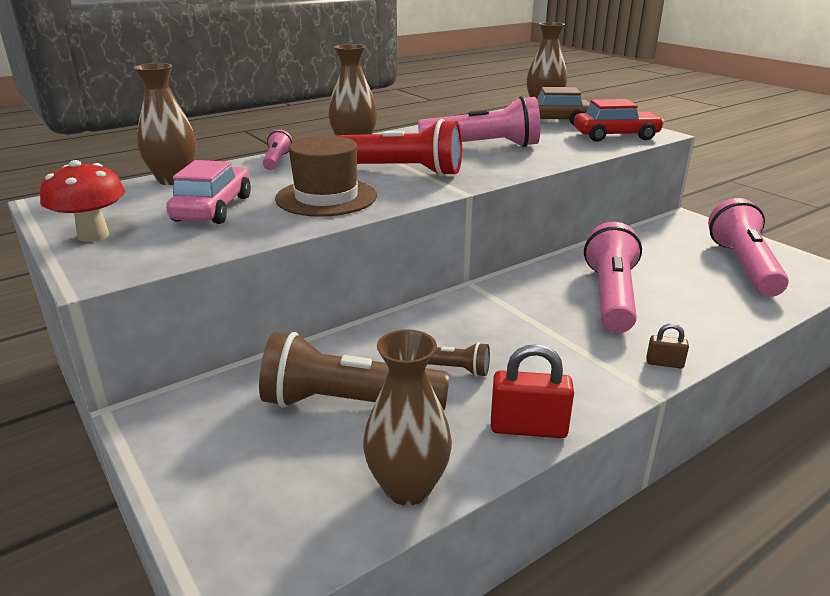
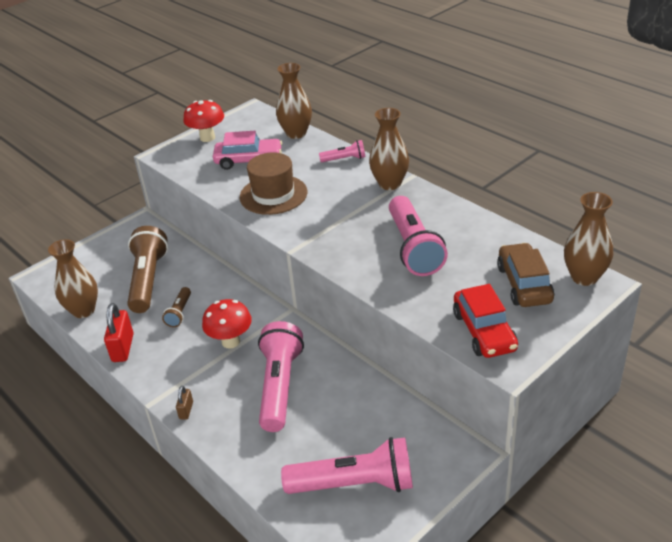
camera: 85 degrees right, 10 degrees up
(400, 171) = (334, 215): red flashlight -> none
(526, 326) = (231, 341): none -> red mushroom
(611, 296) = (280, 386): pink flashlight -> pink flashlight turned 90 degrees counterclockwise

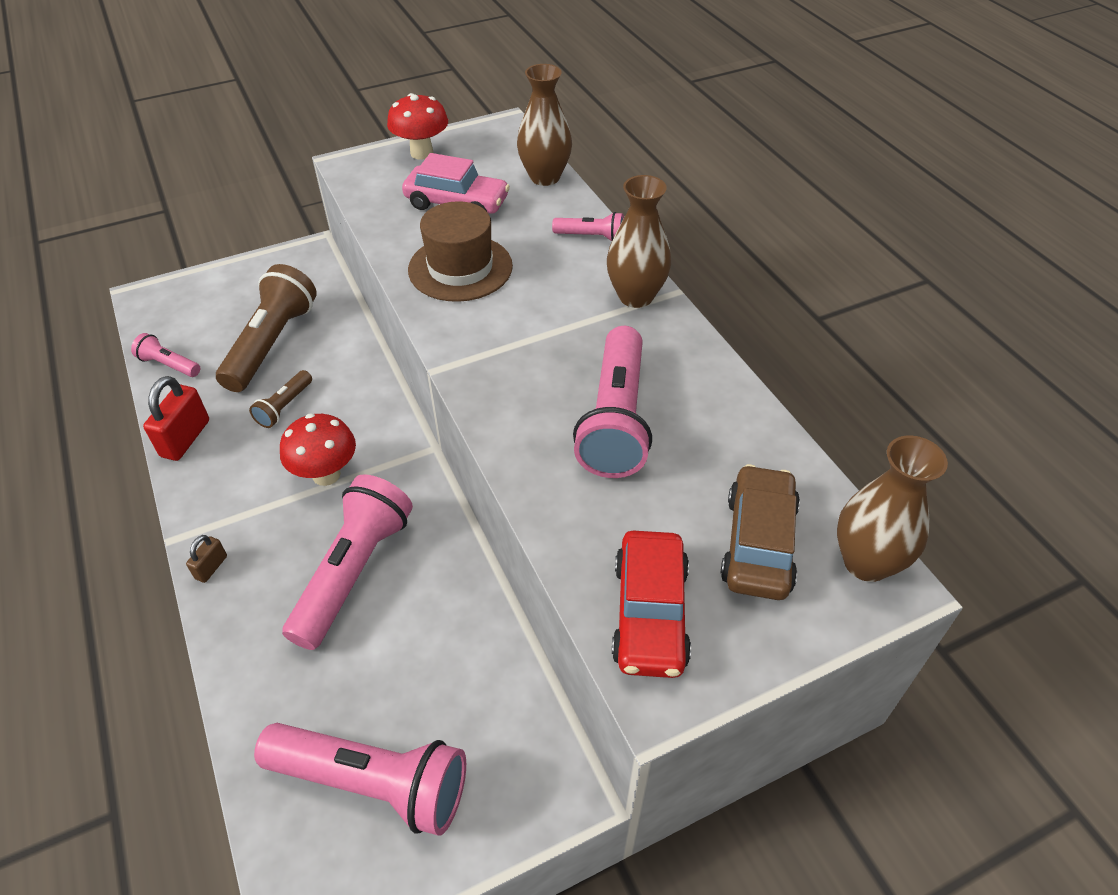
camera: 15 degrees right, 10 degrees up
(83, 310) = (169, 365): brown vase -> pink flashlight

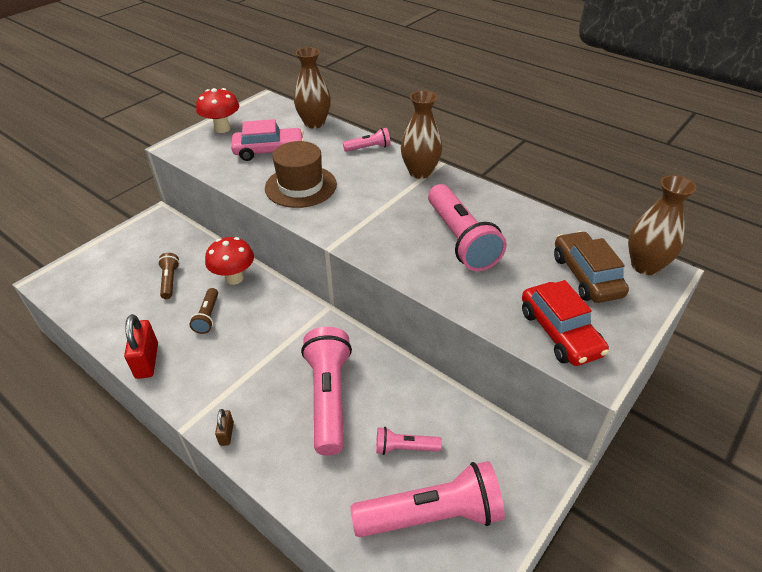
camera: 25 degrees left, 5 degrees down
(169, 365) = (99, 318): pink flashlight -> pink flashlight (405, 448)
(272, 343) = (170, 281): brown flashlight -> brown flashlight, size x0.49
(326, 474) = (268, 347): red mushroom -> red mushroom (234, 278)

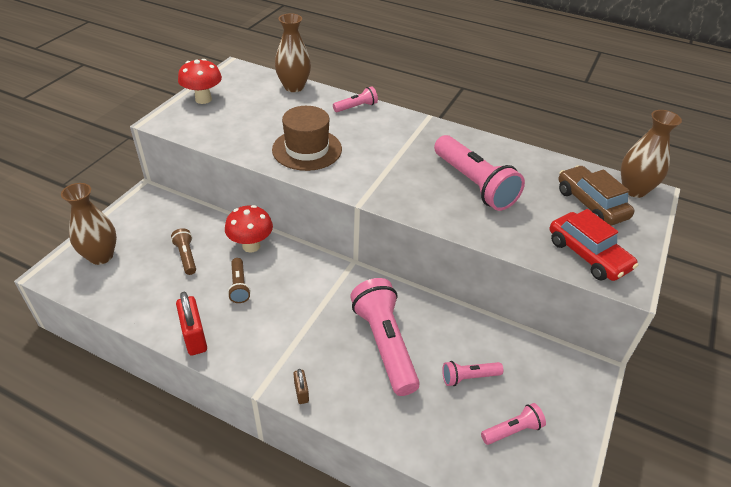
camera: 15 degrees left, 0 degrees up
(269, 151) = (261, 118): pink car -> none
(420, 172) = (413, 126): brown vase -> brown vase (101, 256)
(432, 515) = (512, 430): pink flashlight -> pink flashlight, size x0.49

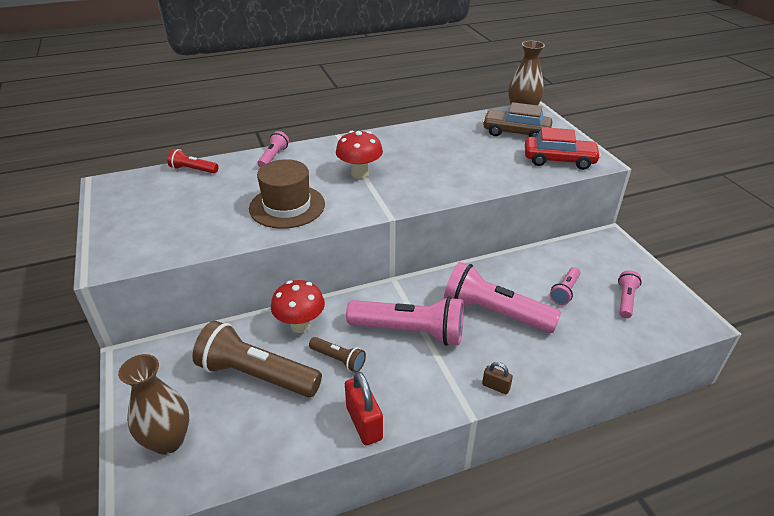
camera: 45 degrees left, 5 degrees down
(186, 256) = (257, 375): brown flashlight -> brown flashlight, size x2.04
(194, 337) = (364, 423): red padlock -> red padlock turned 45 degrees clockwise
(203, 99) = (118, 224): red mushroom -> red mushroom (360, 174)
(294, 87) = (193, 170): brown vase -> red flashlight
(474, 184) = (438, 160): pink flashlight -> pink flashlight (410, 332)

